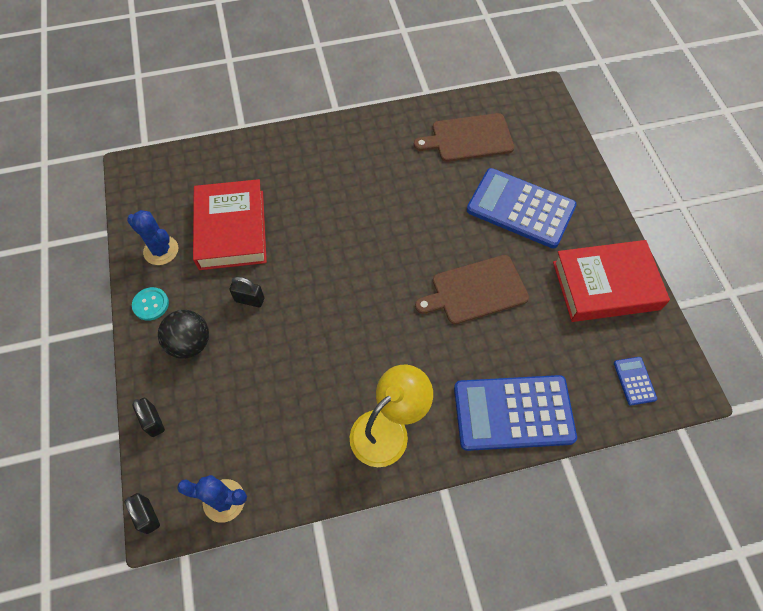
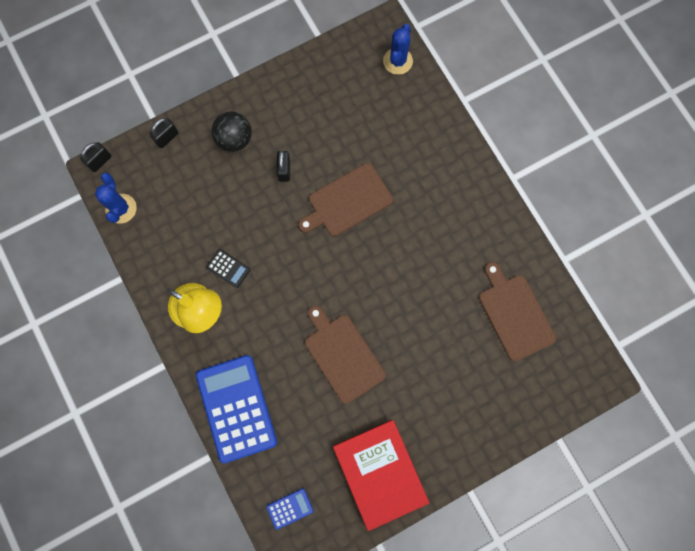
camera: 75 degrees right, 15 degrees up
(151, 304) = (260, 97): turquoise button -> none
(161, 250) = (311, 84): blue cactus -> blue cactus (397, 61)
(231, 229) = (347, 132): red book -> none
(309, 247) = (347, 201): none -> brown cutting board
(345, 385) = (228, 268): none -> black calculator
(520, 208) = (444, 380): blue calculator -> none

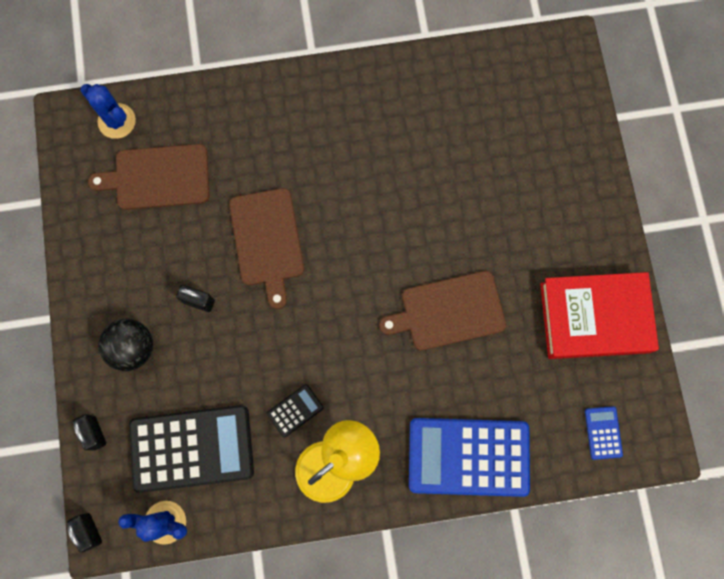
camera: 70 degrees left, 0 degrees up
(177, 207) = (192, 448): none -> black calculator
(514, 314) = (467, 108): brown cutting board -> brown cutting board (158, 177)

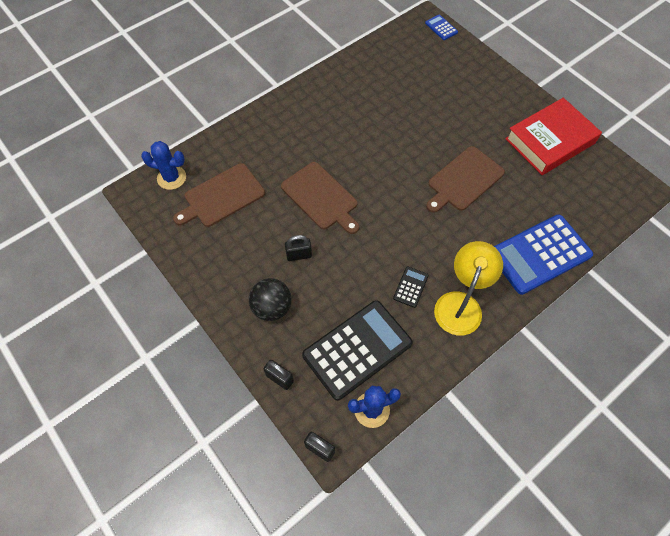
camera: 30 degrees left, 15 degrees down
(603, 432) = (605, 198): blue calculator -> blue calculator (441, 28)

